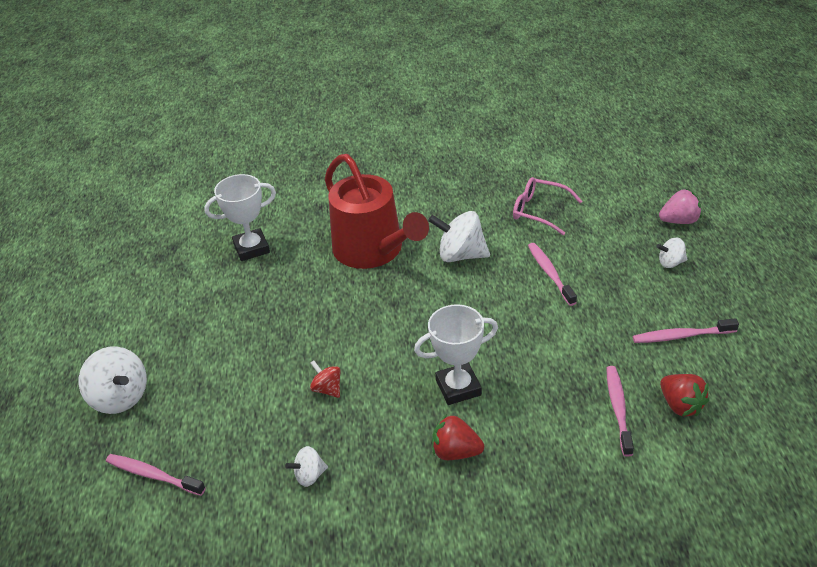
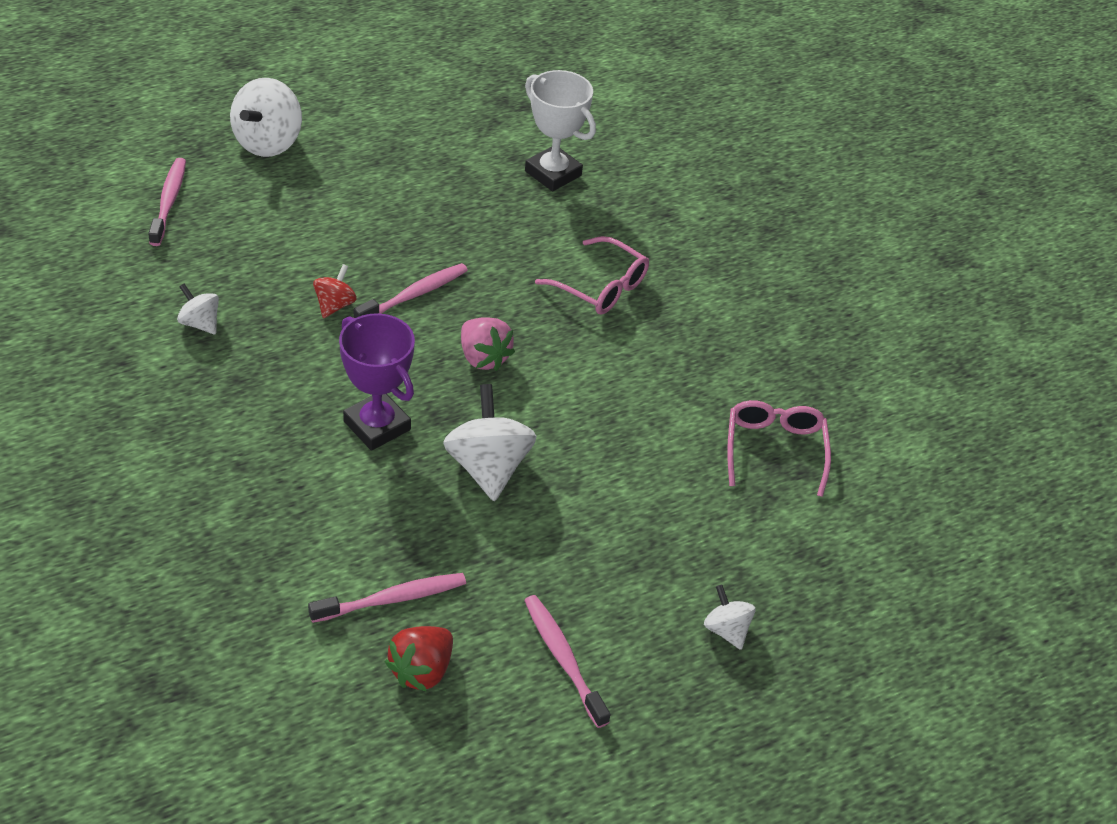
camera: 60 degrees right, 5 degrees up
(373, 250) = (601, 287): red watering can -> pink glasses
(456, 452) = (270, 444): red strawberry -> none
(458, 387) = (377, 425): white trophy -> purple trophy
(460, 255) = (632, 379): white spinning top -> white spinning top (488, 467)
(550, 273) = (636, 484): pink toothbrush -> pink toothbrush (414, 295)
(679, 221) = (838, 632): pink strawberry -> pink strawberry (483, 358)

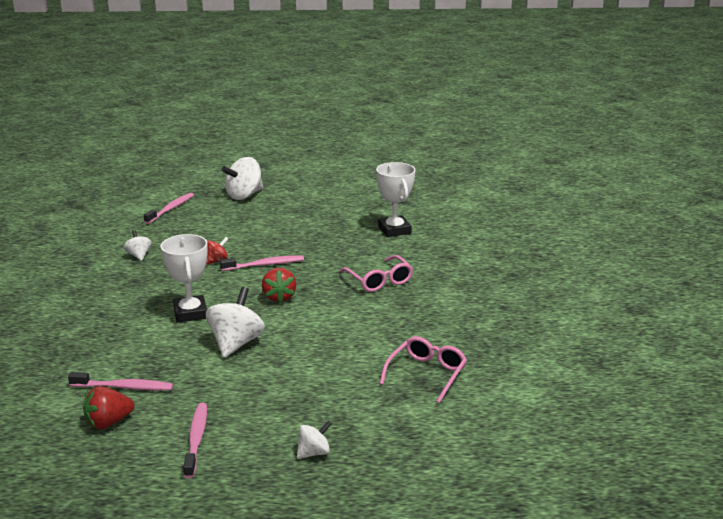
camera: 30 degrees right, 20 degrees down
(377, 425) = (190, 313): purple trophy -> white trophy
(483, 358) = (279, 297): pink strawberry -> red strawberry
(726, 630) = (314, 452): white spinning top -> white spinning top turned 60 degrees clockwise

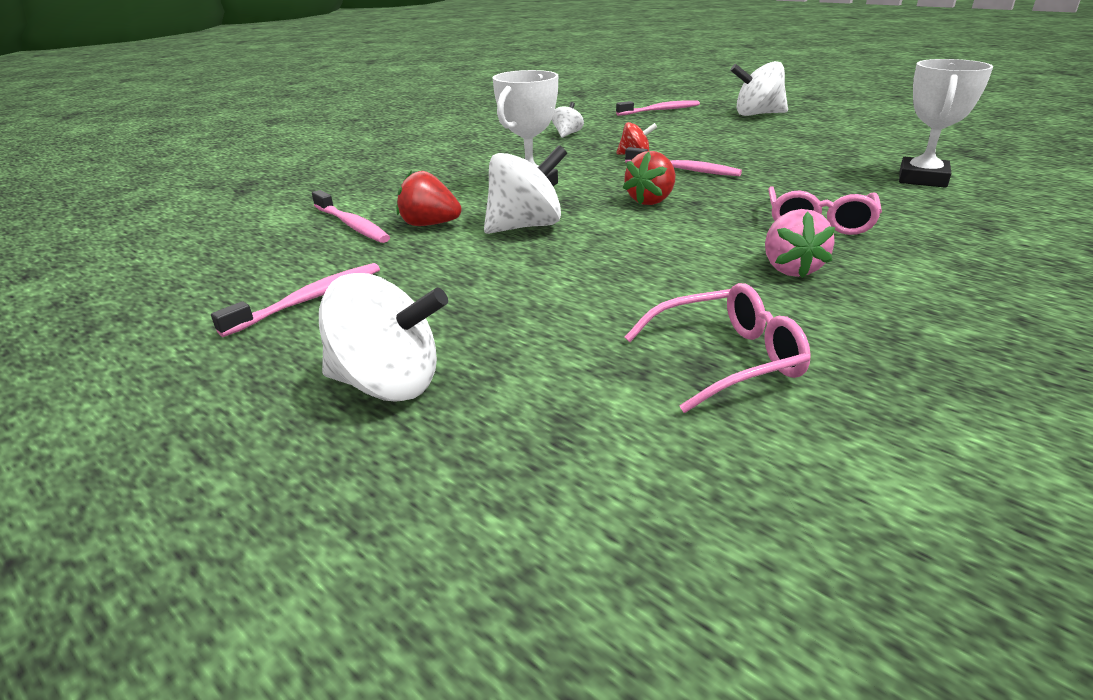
camera: 45 degrees right, 5 degrees up
(108, 423) = (278, 248): red strawberry -> red strawberry (429, 224)
(314, 452) = (388, 384): white spinning top -> white spinning top, size x1.85
(399, 316) = (790, 269): none -> pink strawberry

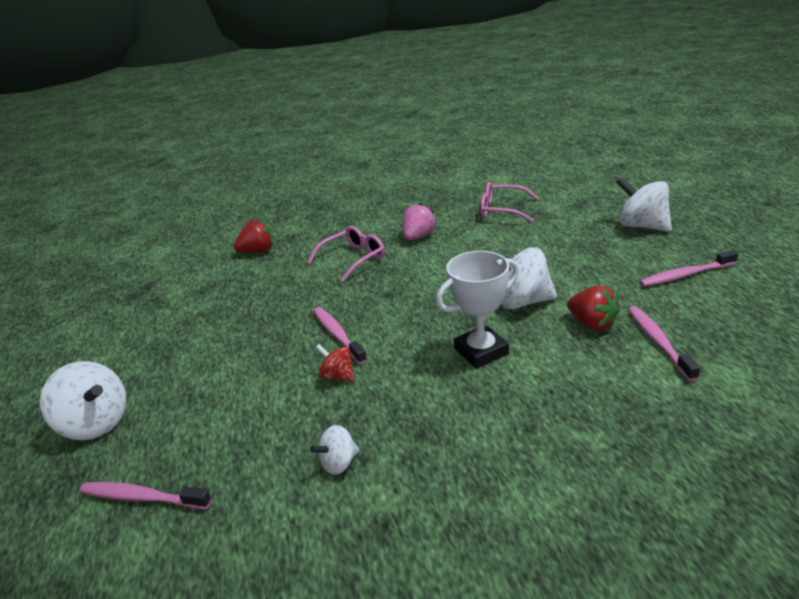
camera: 145 degrees left, 0 degrees up
(651, 201) = (413, 304): red strawberry -> red strawberry (258, 251)
(922, 179) = (229, 275): white trophy -> none

